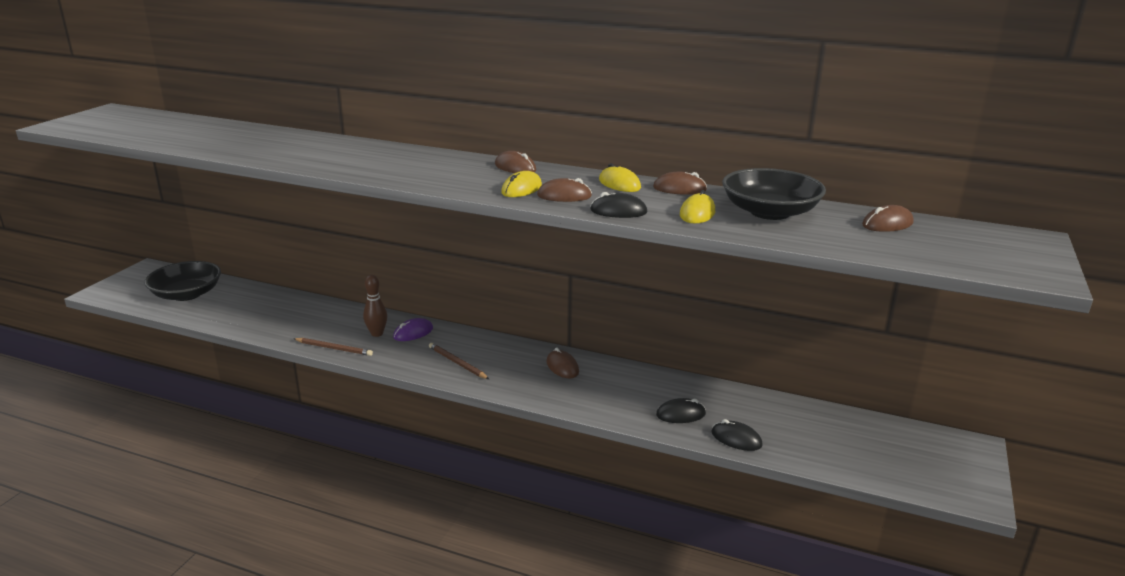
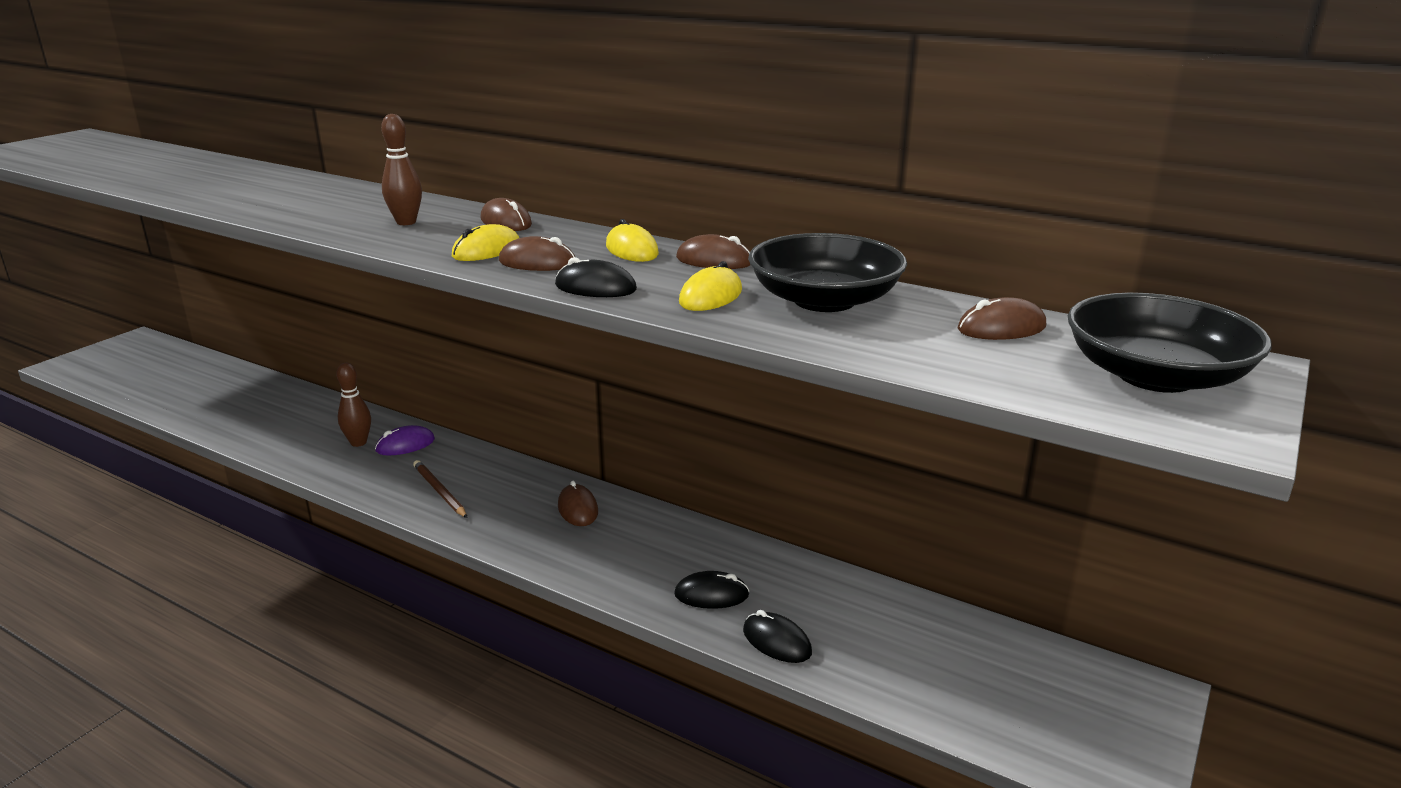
camera: 10 degrees right, 0 degrees up
(187, 294) = (159, 374): black bowl -> black bowl (1155, 376)
(334, 348) = (293, 458): brown pencil -> none
(445, 171) = (406, 222): none -> brown bowling pin

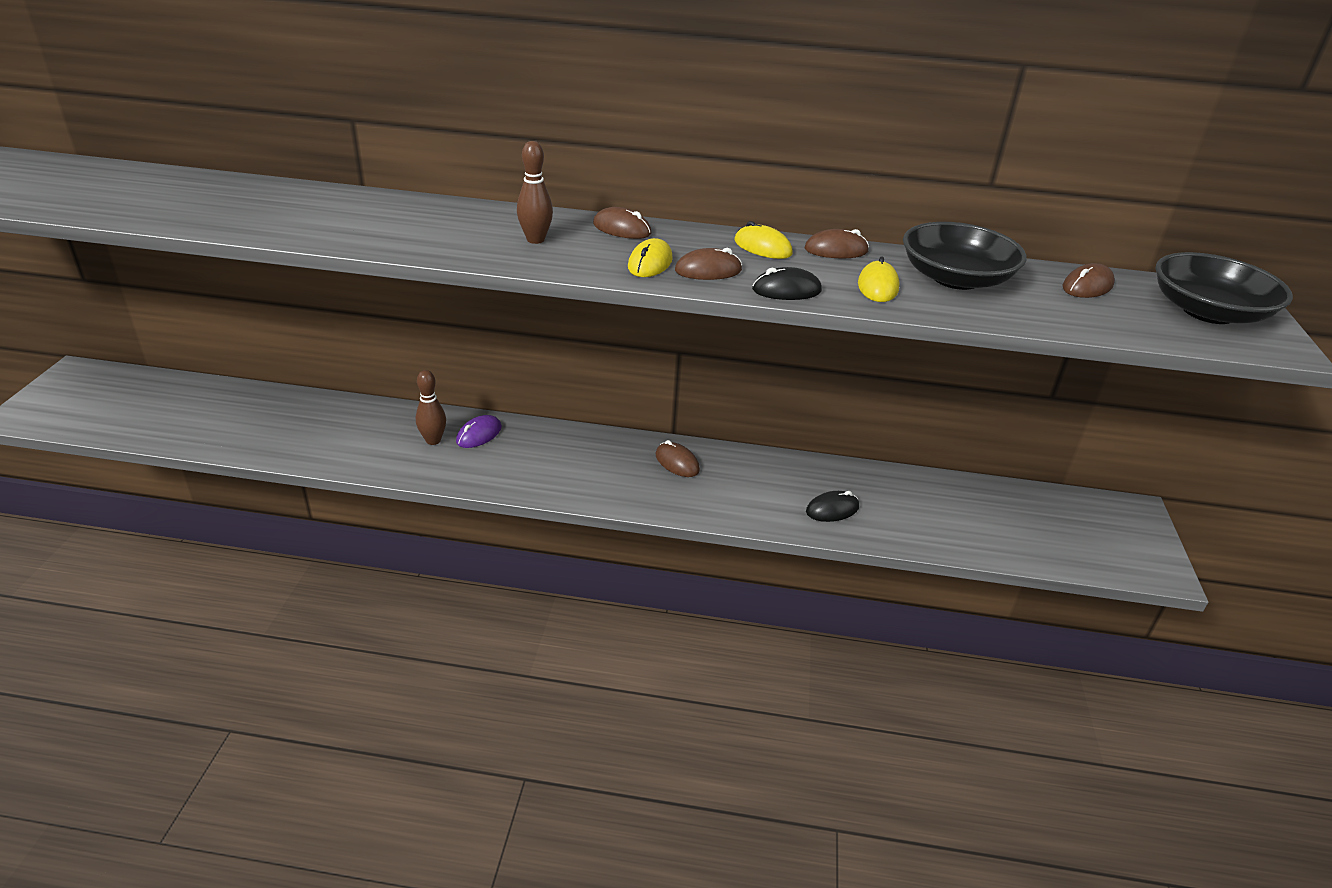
camera: 25 degrees left, 10 degrees up
(439, 491) = (551, 471): brown pencil -> none
(776, 641) = (902, 533): black mouse -> none

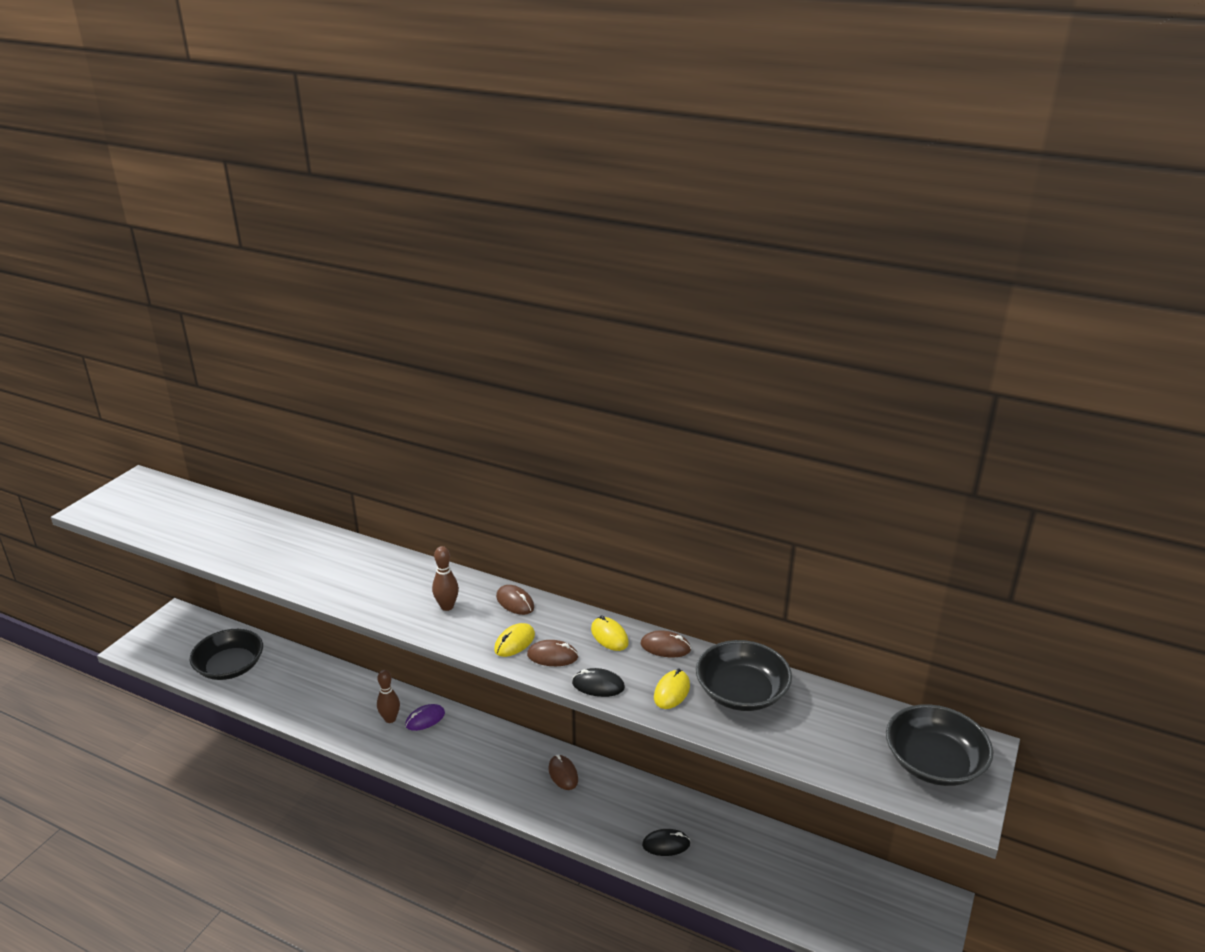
camera: 20 degrees right, 5 degrees down
(183, 417) = (230, 667): none -> black bowl
(1087, 286) = (848, 717): brown mouse -> none

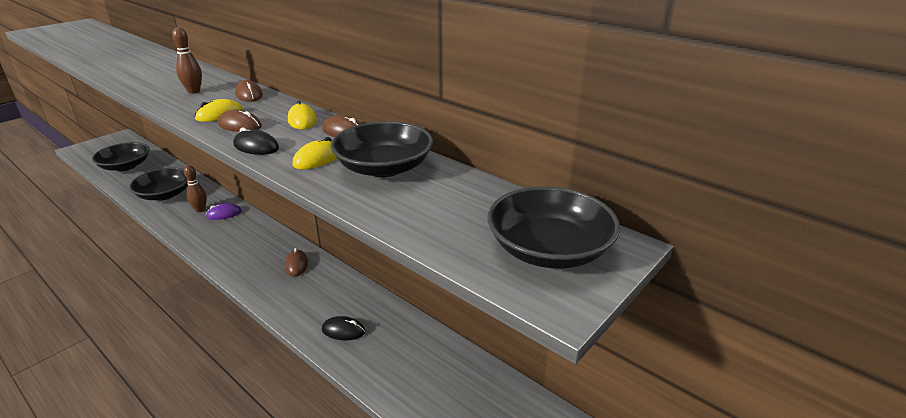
camera: 15 degrees right, 0 degrees up
(324, 703) = (165, 194): none -> black bowl

